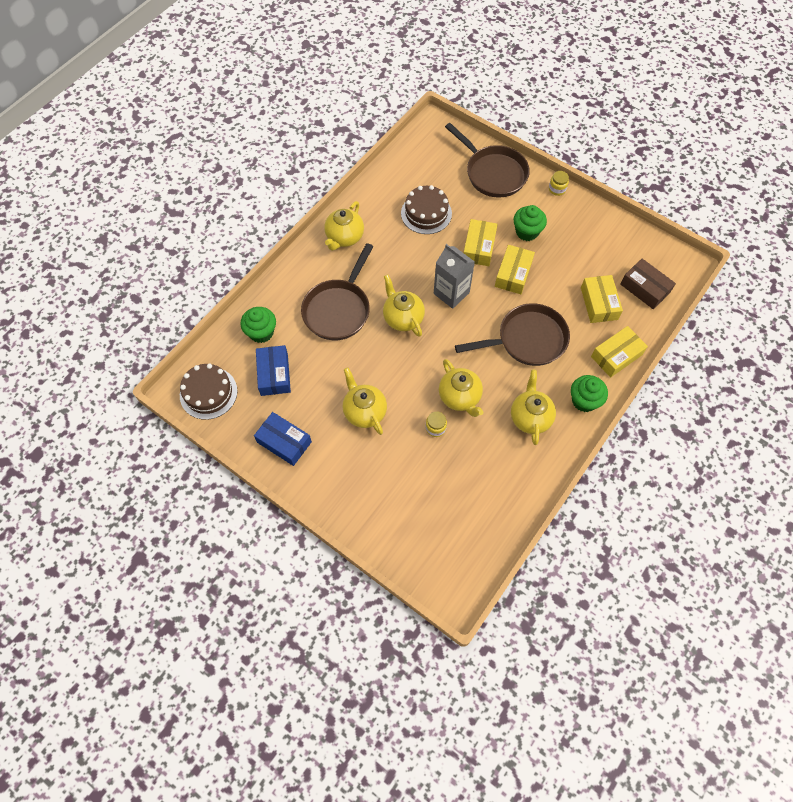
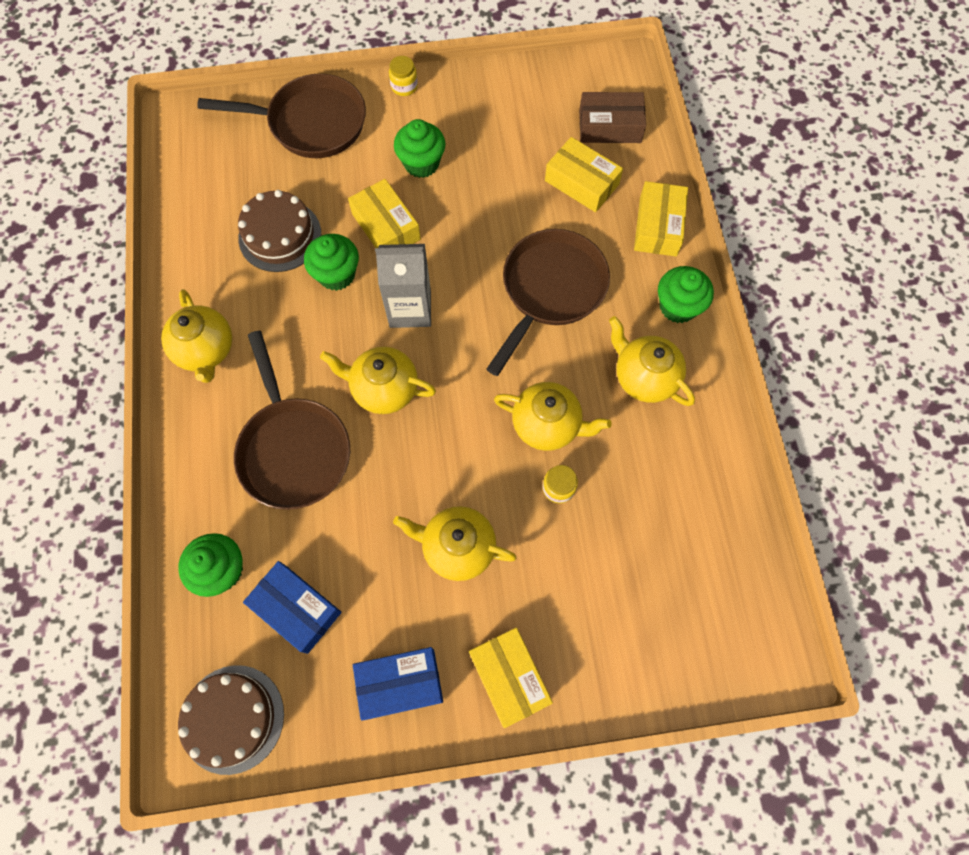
camera: 45 degrees left, 5 degrees up
(434, 251) = (336, 274): none -> green cupcake
(513, 274) = (457, 226): yellow box -> yellow box (509, 677)

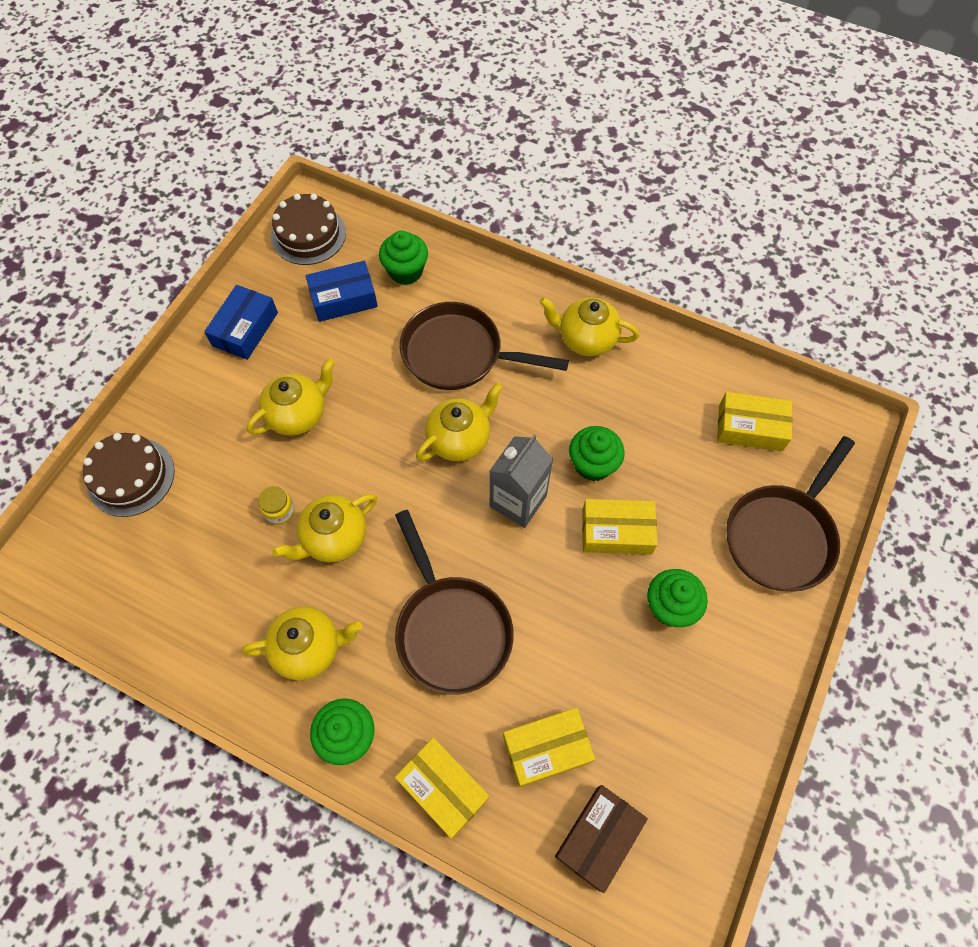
camera: 125 degrees right, 5 degrees down
(280, 236) = (663, 443): brown cake -> brown cake (131, 476)
(404, 86) = (782, 651): yellow jar -> none
(509, 677) = (189, 392): yellow box -> yellow box (750, 427)

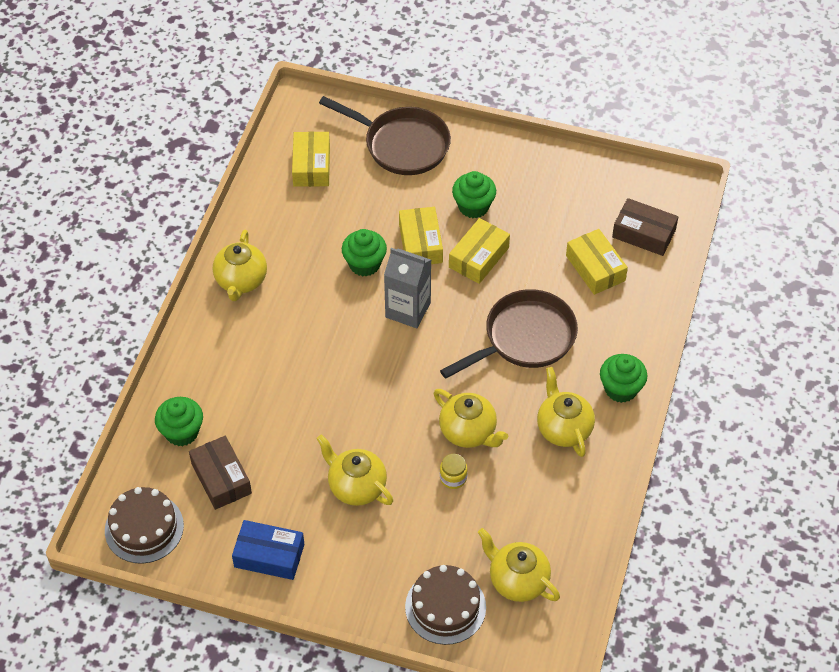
camera: 100 degrees left, 10 degrees down
(343, 298) = (221, 478): blue box -> brown box
(443, 788) = (639, 324): yellow box -> yellow box (478, 257)
(459, 354) = (271, 373): brown pan -> none
(460, 439) = (358, 359): yellow teapot -> yellow teapot (517, 580)

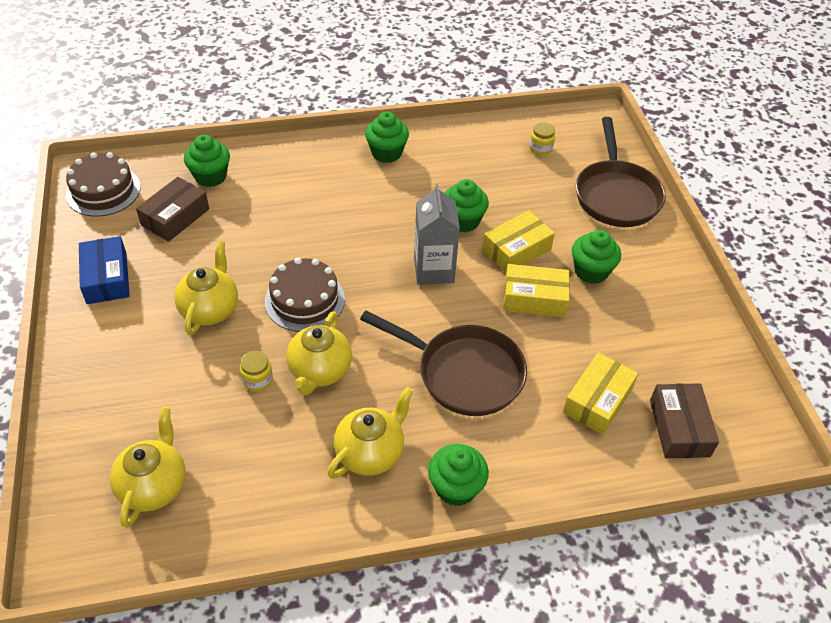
camera: 60 degrees right, 5 degrees down
(241, 281) = (386, 153): yellow teapot -> green cupcake
(311, 166) = (540, 148): yellow box -> yellow jar
(445, 607) = (97, 433): brown cake -> brown cake (305, 300)

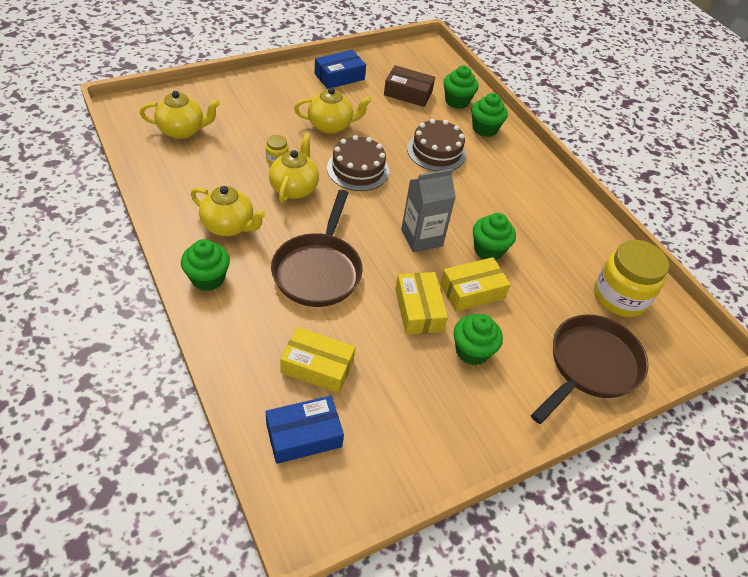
camera: 70 degrees right, 0 degrees up
(103, 191) = (415, 58): brown cake -> brown cake (436, 151)
(320, 371) = (294, 188): yellow teapot -> yellow teapot turned 105 degrees clockwise
(386, 153) = (542, 190): green cupcake -> green cupcake (484, 129)
(516, 250) = (472, 291): yellow box -> yellow box turned 60 degrees counterclockwise
(540, 148) = (619, 297): yellow jar -> yellow jar, size x2.26
(616, 195) = (590, 366): brown pan -> brown pan turned 150 degrees clockwise
(679, 428) = (304, 435): brown box -> blue box

